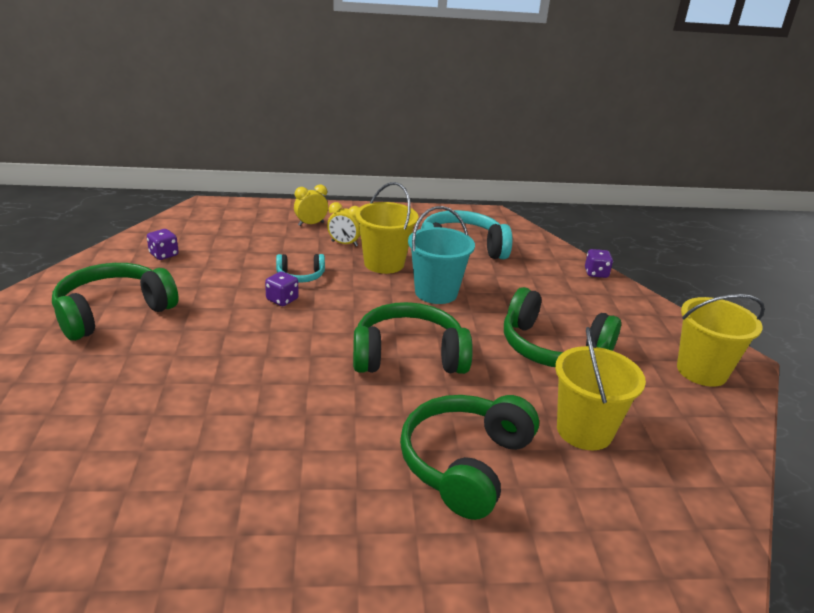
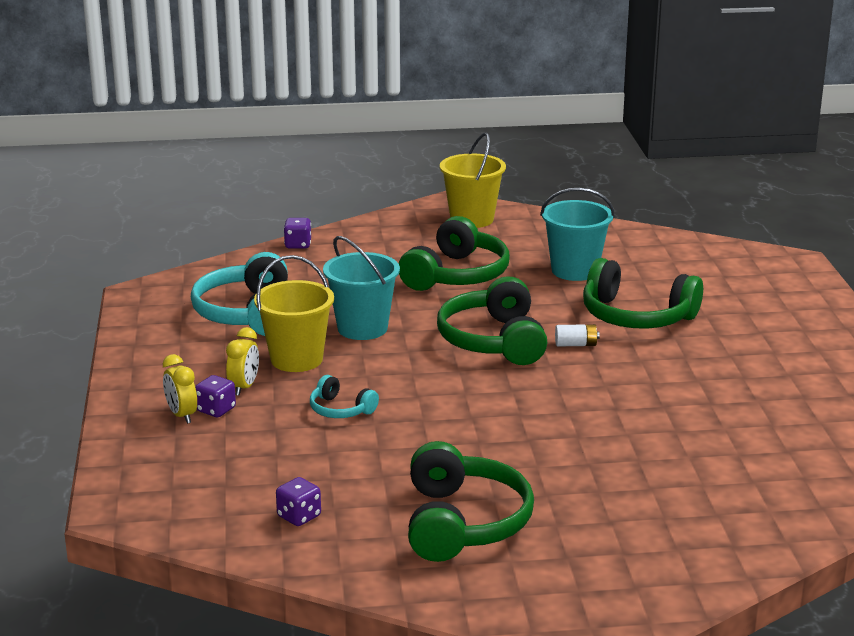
camera: 90 degrees left, 5 degrees down
(113, 312) = (463, 523): green headphones -> green headphones turned 135 degrees counterclockwise
(282, 300) = (402, 416): purple dice -> purple dice (216, 410)
(300, 276) = (340, 410): turquoise headphones -> turquoise headphones turned 135 degrees clockwise
(396, 406) = (576, 344): none -> white battery
(584, 431) = (574, 270): yellow bucket -> turquoise bucket

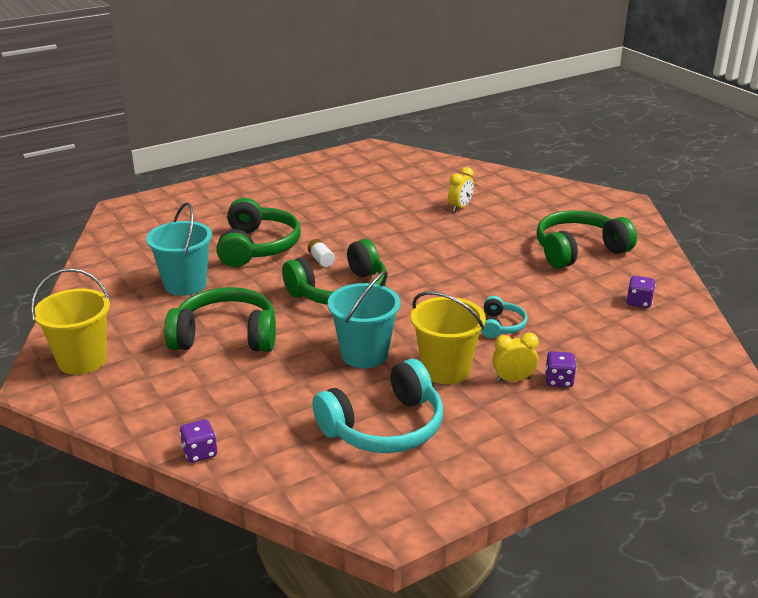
camera: 115 degrees left, 5 degrees up
(182, 415) = (584, 394): yellow clock -> yellow clock (460, 207)

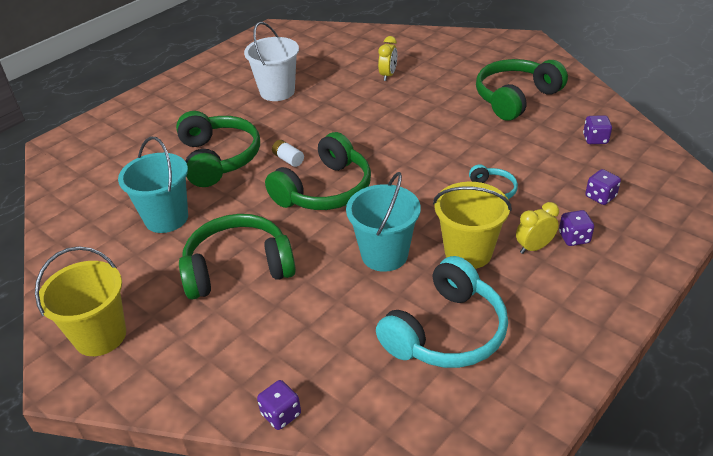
camera: 15 degrees left, 10 degrees up
(343, 202) = (277, 91): none -> white bucket
(610, 352) = (600, 197): none -> purple dice

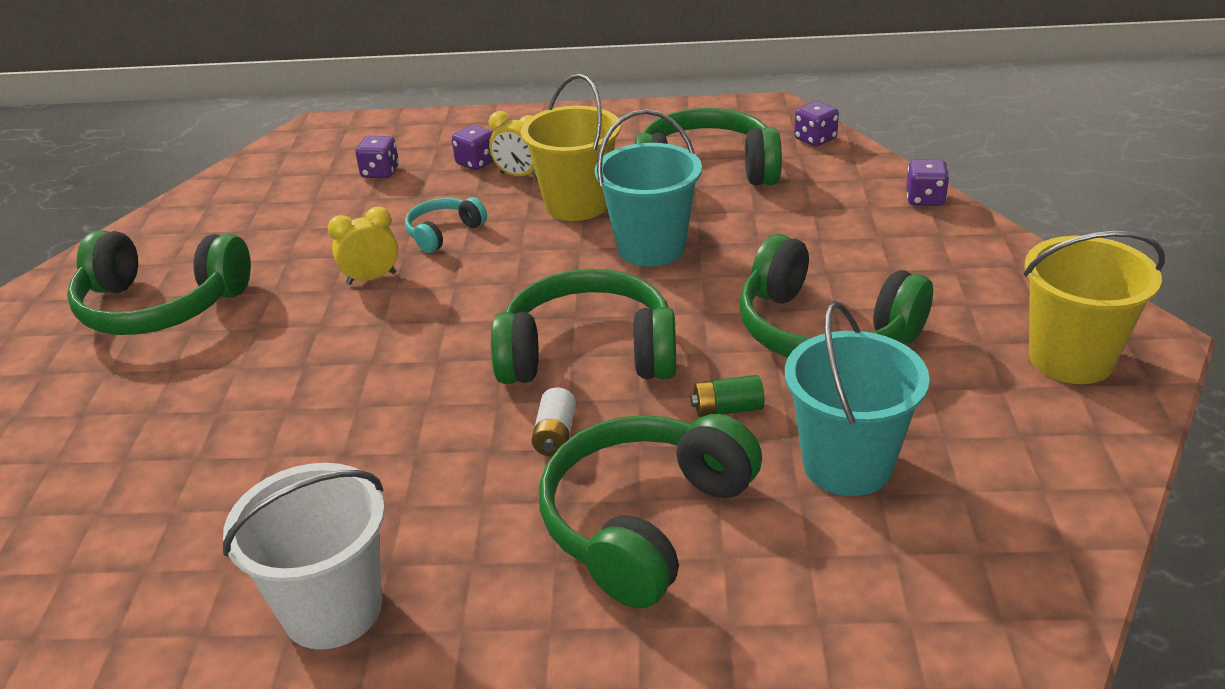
camera: 130 degrees left, 5 degrees down
(237, 207) = (727, 409): none -> green battery
(388, 75) = (151, 479): yellow clock -> yellow clock (371, 278)
(446, 332) = (705, 171): turquoise headphones -> green headphones
(595, 139) = (245, 211): purple dice -> purple dice (815, 139)

